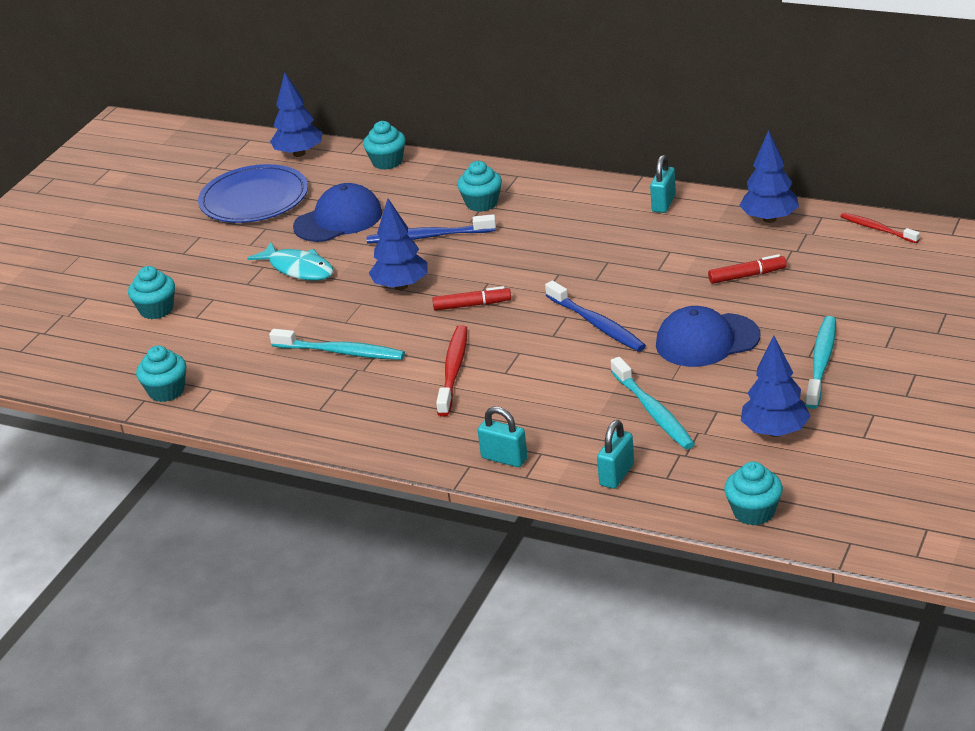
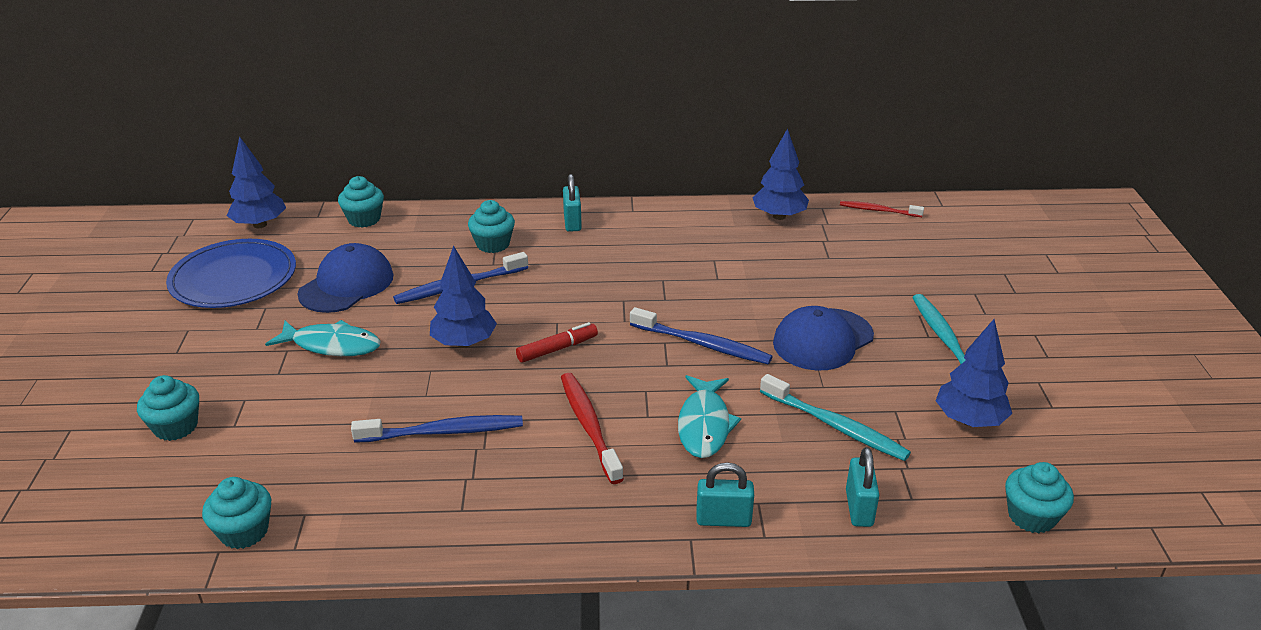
camera: 30 degrees left, 0 degrees up
(341, 352) = (443, 432): turquoise toothbrush -> blue toothbrush
(545, 388) = (704, 425): none -> turquoise fish
(663, 203) = (672, 217): turquoise padlock -> turquoise padlock (572, 222)
(747, 276) = (805, 270): red marker -> none

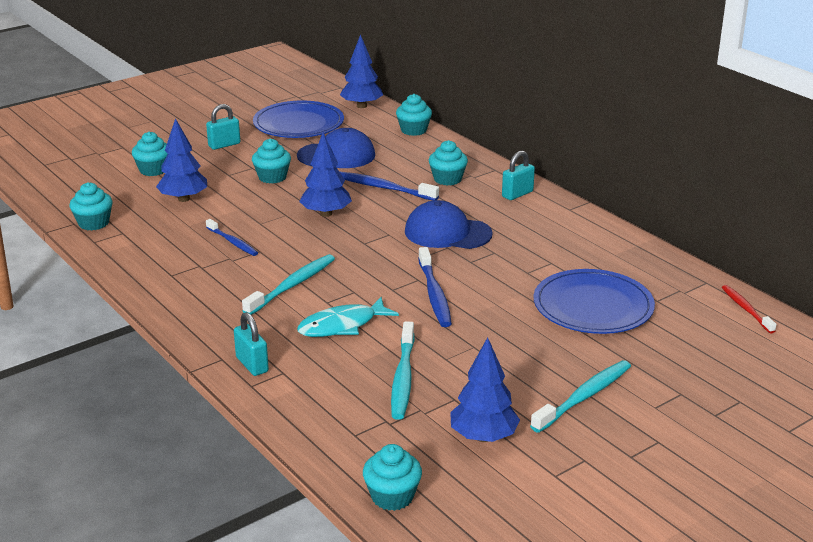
camera: 55 degrees right, 5 degrees down
(332, 345) = (272, 177): turquoise fish -> turquoise cupcake
(443, 432) = (232, 242): blue toothbrush -> blue toothbrush, size x0.65
(557, 349) = (359, 245): red marker -> none
(589, 426) = (292, 285): red toothbrush -> turquoise toothbrush
(779, 216) = (659, 268): blue tree -> blue tree (184, 199)
(808, 272) = (593, 306): none -> blue plate
(823, 340) = (507, 341): blue cap -> blue cap (447, 233)
(859, 508) = (319, 415): turquoise padlock -> turquoise padlock (224, 145)

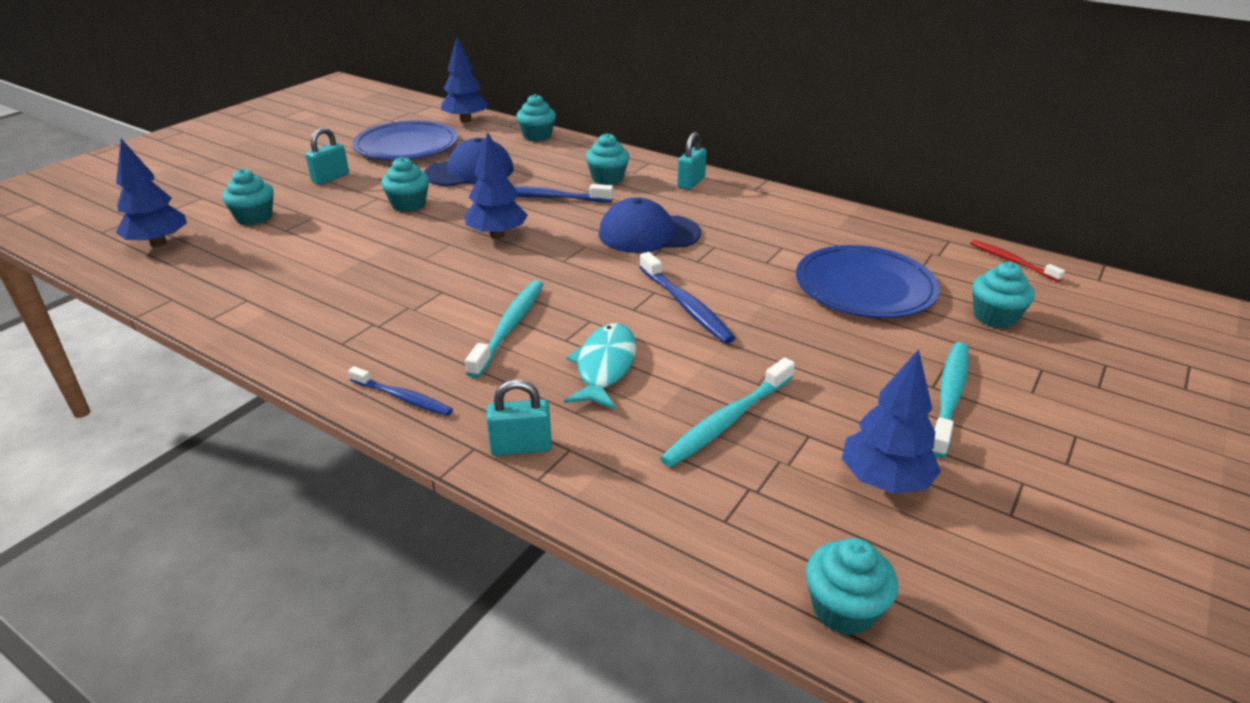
camera: 20 degrees left, 5 degrees up
(94, 223) = (201, 294): turquoise cupcake -> turquoise cupcake (994, 317)
(184, 199) = (311, 245): blue tree -> blue tree (158, 243)
(232, 242) = (402, 287): blue toothbrush -> blue toothbrush (403, 398)
(252, 364) = (521, 447): turquoise padlock -> turquoise padlock turned 45 degrees counterclockwise
(342, 325) = (604, 367): turquoise fish -> turquoise fish turned 150 degrees clockwise
(403, 378) = (727, 421): turquoise toothbrush -> turquoise toothbrush turned 60 degrees clockwise

